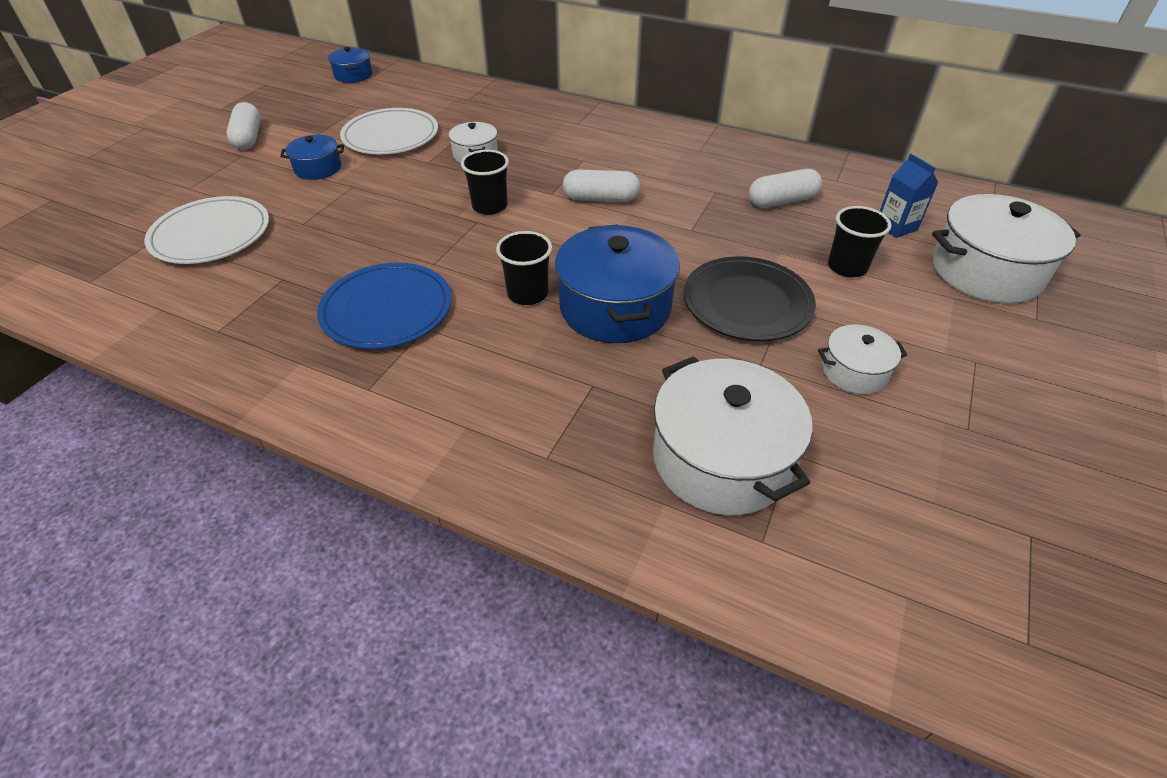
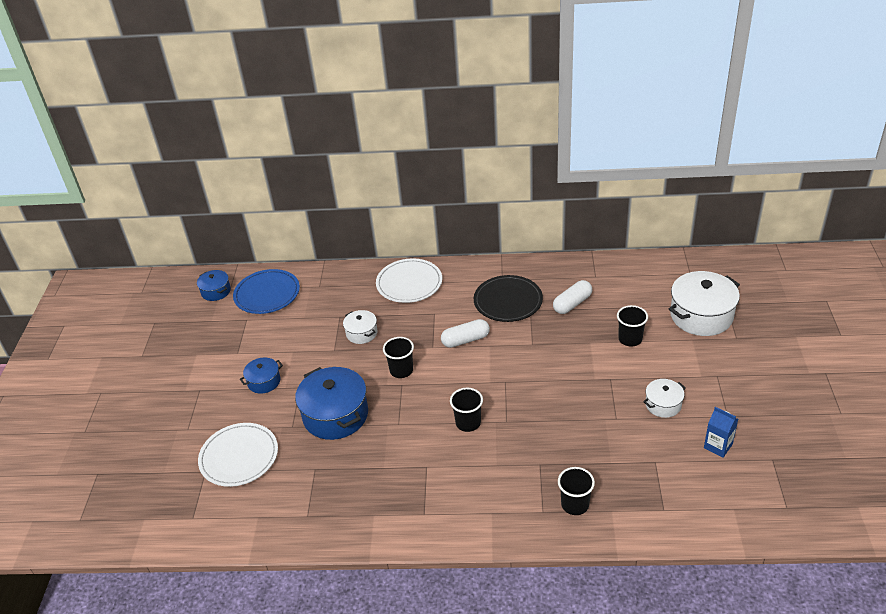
camera: 20 degrees left, 5 degrees down
(248, 138) = (190, 374): white capsule -> none
(387, 309) = (395, 464): blue plate -> blue plate (267, 294)
(390, 136) = (291, 337): white plate -> white plate (409, 283)
(607, 468) = (575, 504): none -> black cup
(615, 307) = (522, 413): blue pot -> blue pot (335, 415)
(721, 459) = (625, 478): white pot -> none
(747, 302) = (590, 382): black plate -> black plate (508, 301)
(896, 227) = (643, 300): blue carton -> blue carton (718, 446)

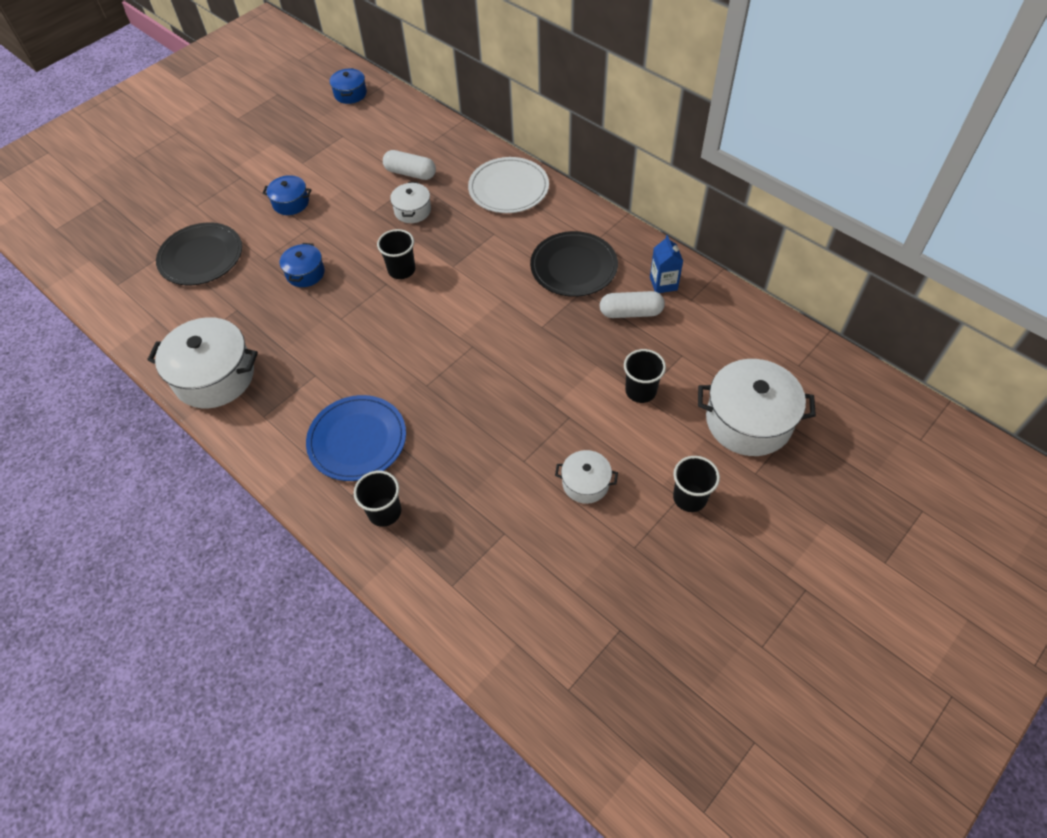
camera: 40 degrees right, 15 degrees up
(239, 456) = (201, 257): white plate -> black plate
(267, 294) = (384, 122): blue plate -> blue plate (357, 440)
(335, 415) = (305, 273): blue pot -> blue pot, size x0.53
(355, 517) = (214, 376): none -> white pot
(465, 340) = (488, 279): white capsule -> white capsule (410, 173)
(468, 423) = (394, 361): black cup -> black cup (689, 498)
(718, 446) = (583, 569): blue carton -> blue carton (663, 283)

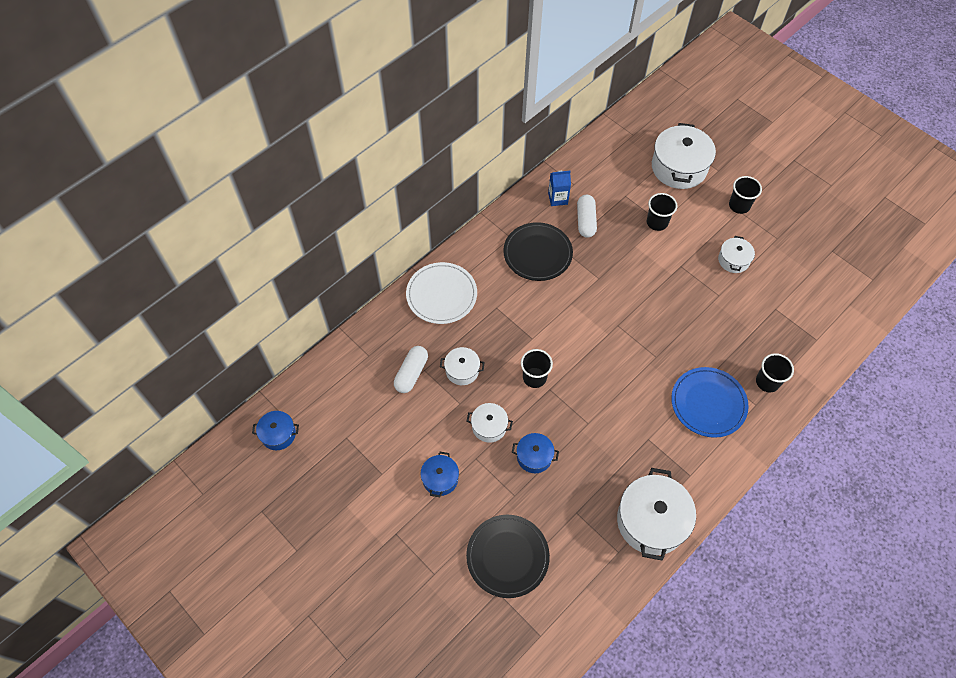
camera: 90 degrees left, 5 degrees up
(344, 235) = (489, 426): none -> white pot

